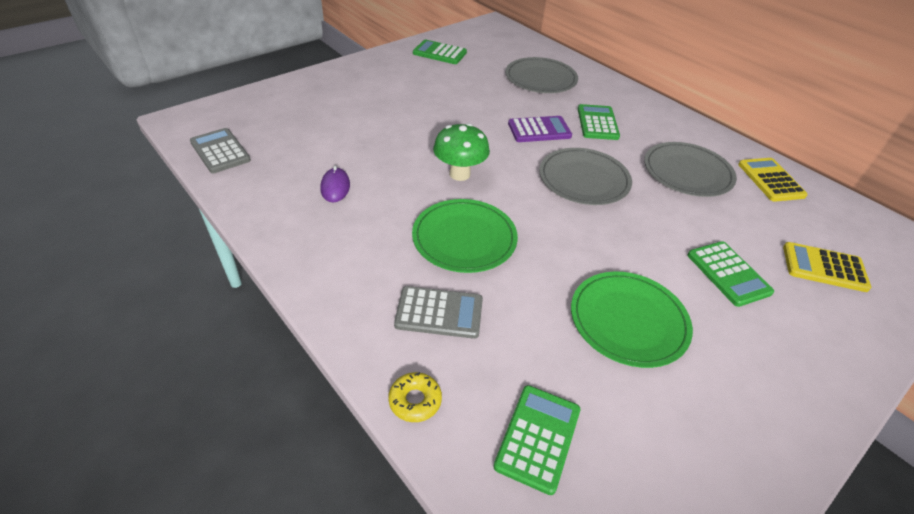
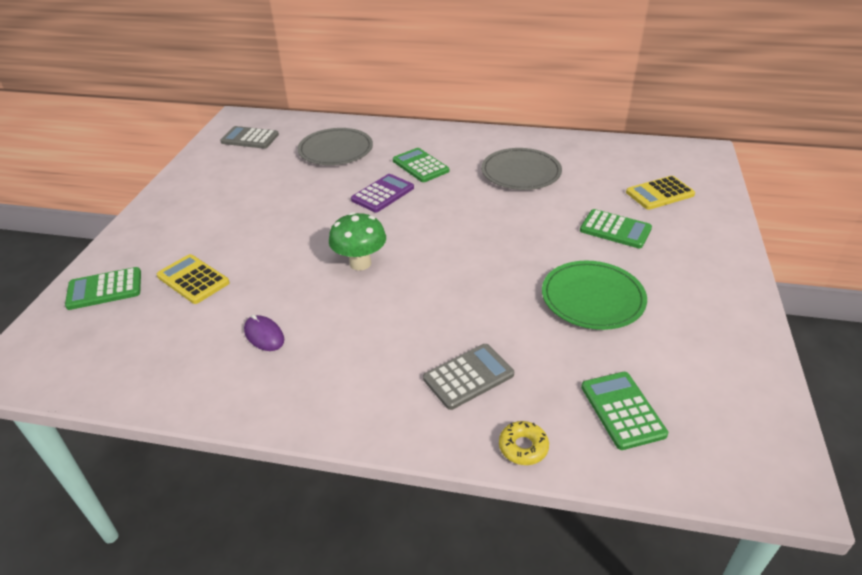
camera: 35 degrees left, 5 degrees down
(220, 151) = (99, 371): grey calculator -> grey calculator (250, 138)
(439, 53) = (217, 167): green calculator -> green calculator (105, 289)
(464, 238) = (423, 311): green plate -> none
(584, 179) = (458, 215): grey plate -> none
(770, 180) = (575, 151): yellow calculator -> yellow calculator (193, 280)

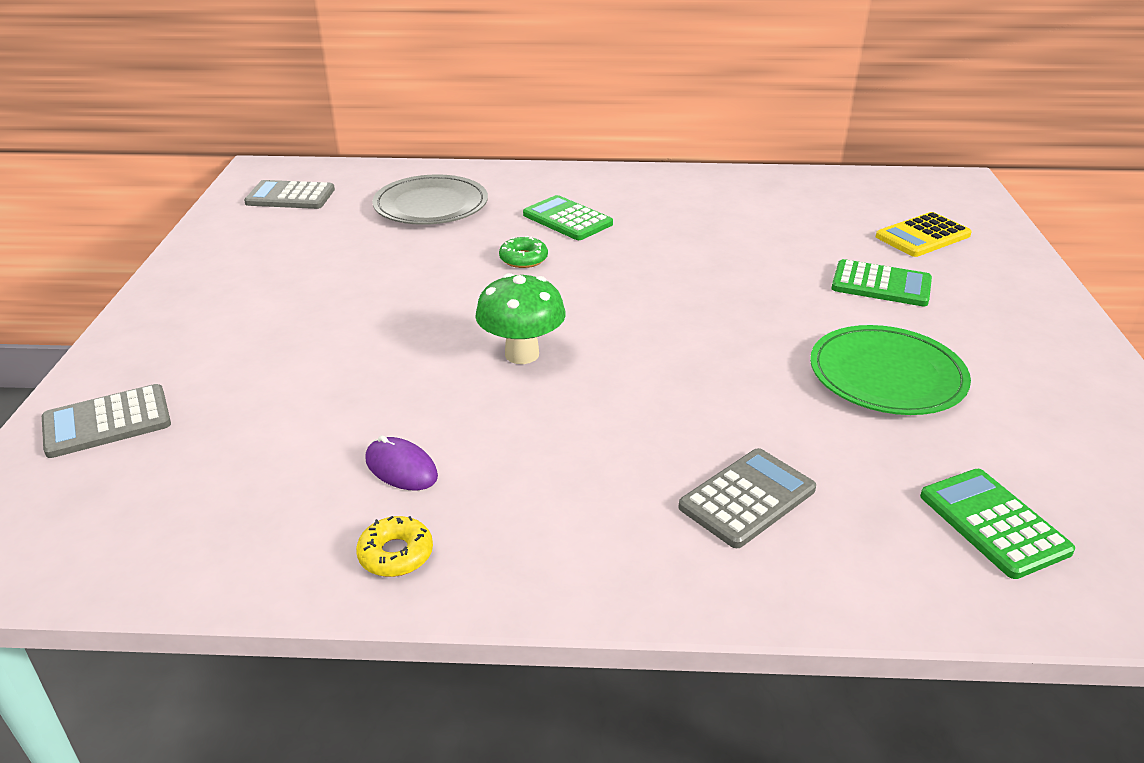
camera: 10 degrees left, 5 degrees down
(105, 289) = (107, 422): green calculator -> grey calculator
(193, 280) = (256, 397): yellow calculator -> none
(382, 194) = (523, 259): purple calculator -> green donut
(521, 172) = (717, 220): grey plate -> none
(523, 447) = (869, 591): yellow donut -> yellow donut (396, 554)

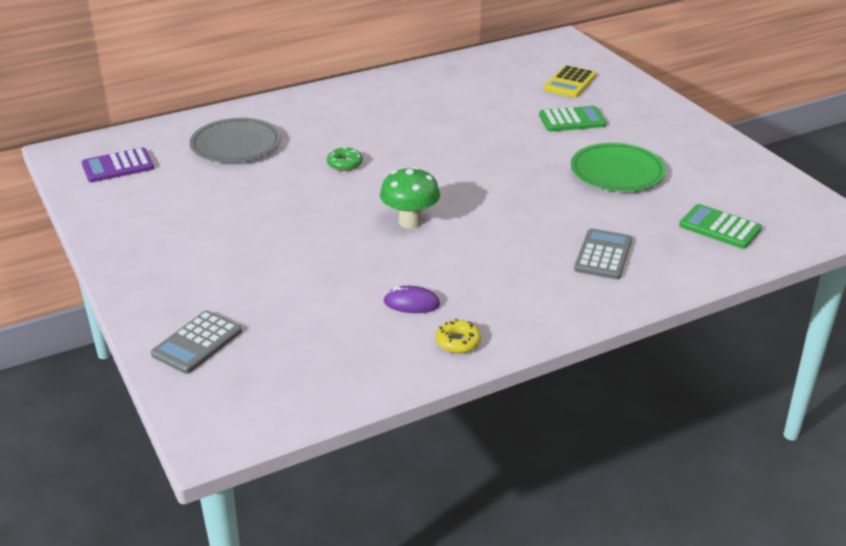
camera: 30 degrees left, 0 degrees up
(290, 196) = (118, 166): grey calculator -> purple calculator
(567, 219) = (344, 129): green calculator -> none

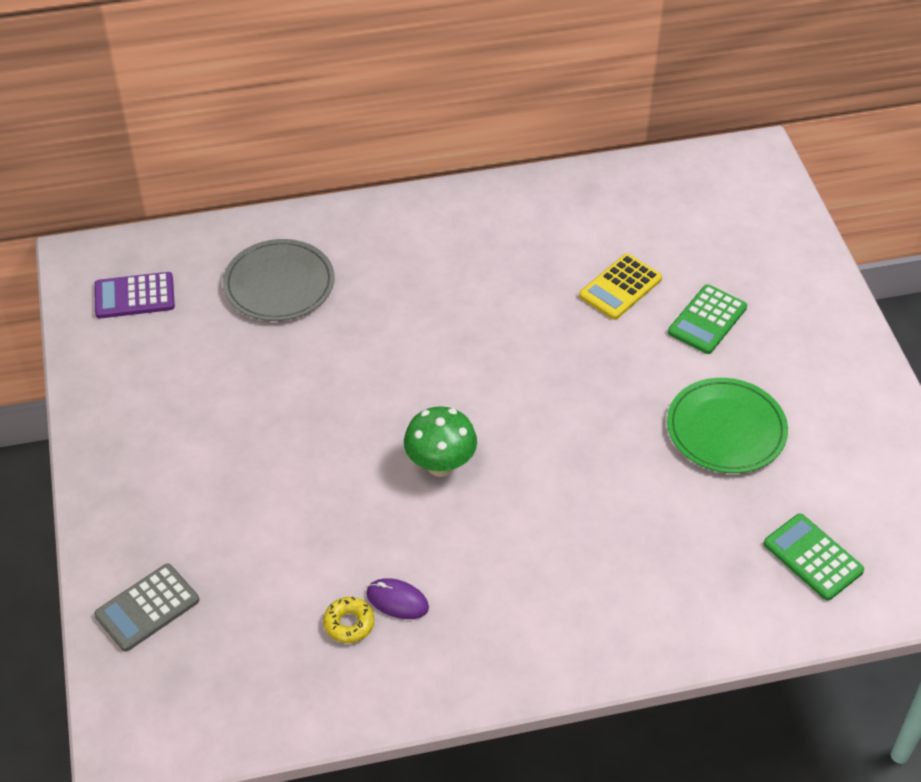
camera: 15 degrees right, 15 degrees up
(344, 164) = (397, 346): green donut -> none
(458, 342) = (428, 674): yellow donut -> yellow donut (349, 624)
(570, 83) = (734, 246): yellow calculator -> yellow calculator (620, 287)
(572, 120) = (707, 320): green calculator -> green calculator turned 120 degrees clockwise
(603, 255) = (648, 573): grey calculator -> none

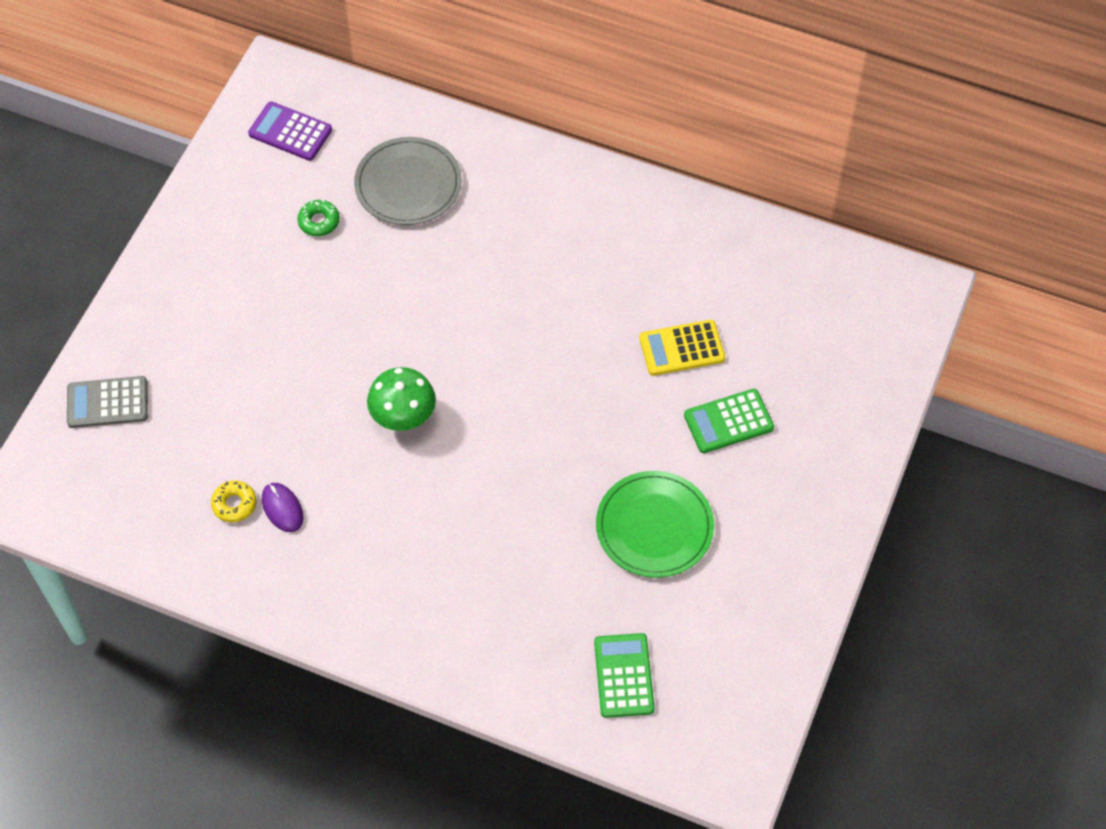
camera: 35 degrees right, 10 degrees up
(223, 352) = (319, 221): none -> green donut

